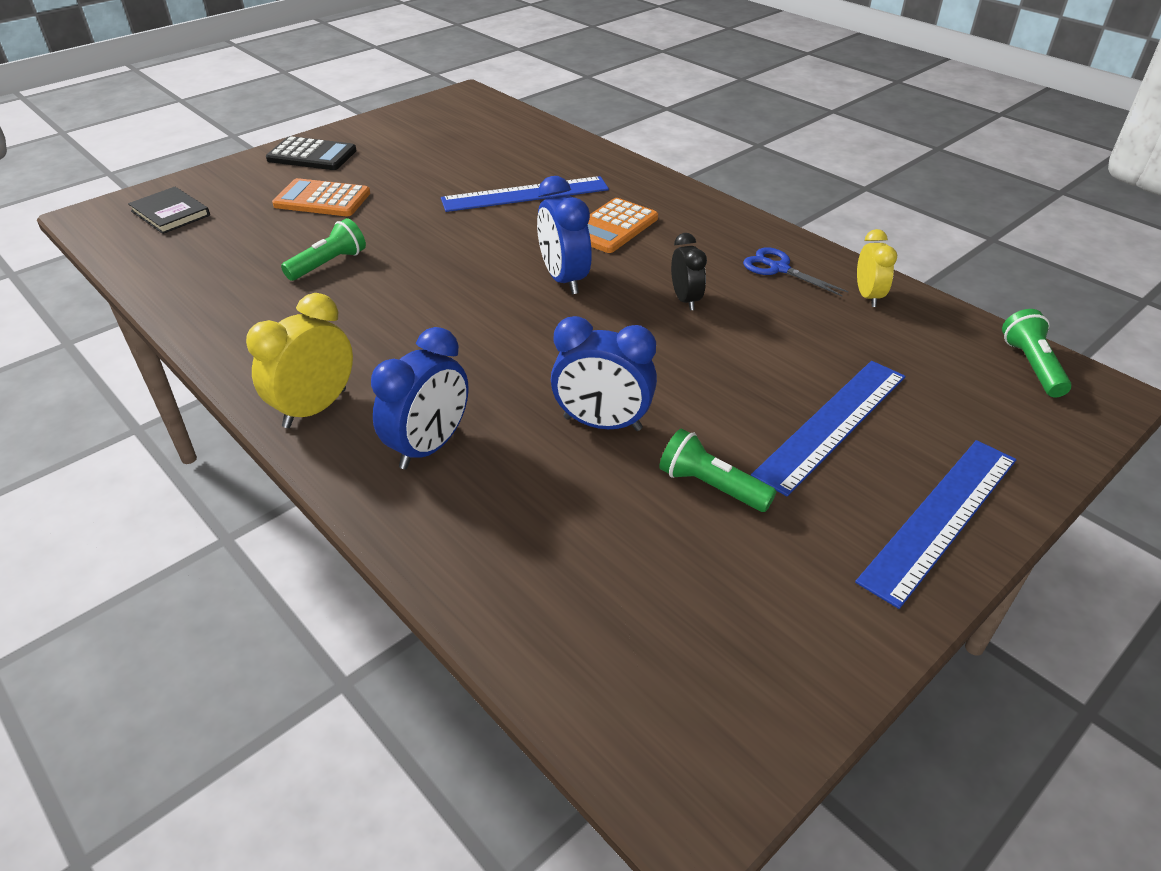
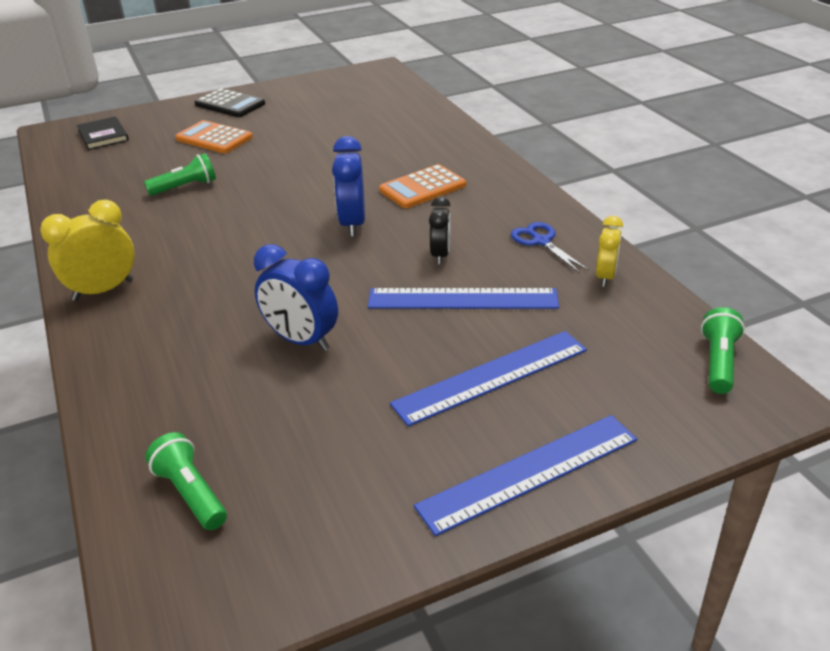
camera: 20 degrees right, 5 degrees down
(429, 447) = (161, 333): blue clock -> none
(525, 194) = (370, 153): blue ruler -> blue ruler (462, 299)
(711, 486) = (351, 405): green flashlight -> green flashlight (191, 493)

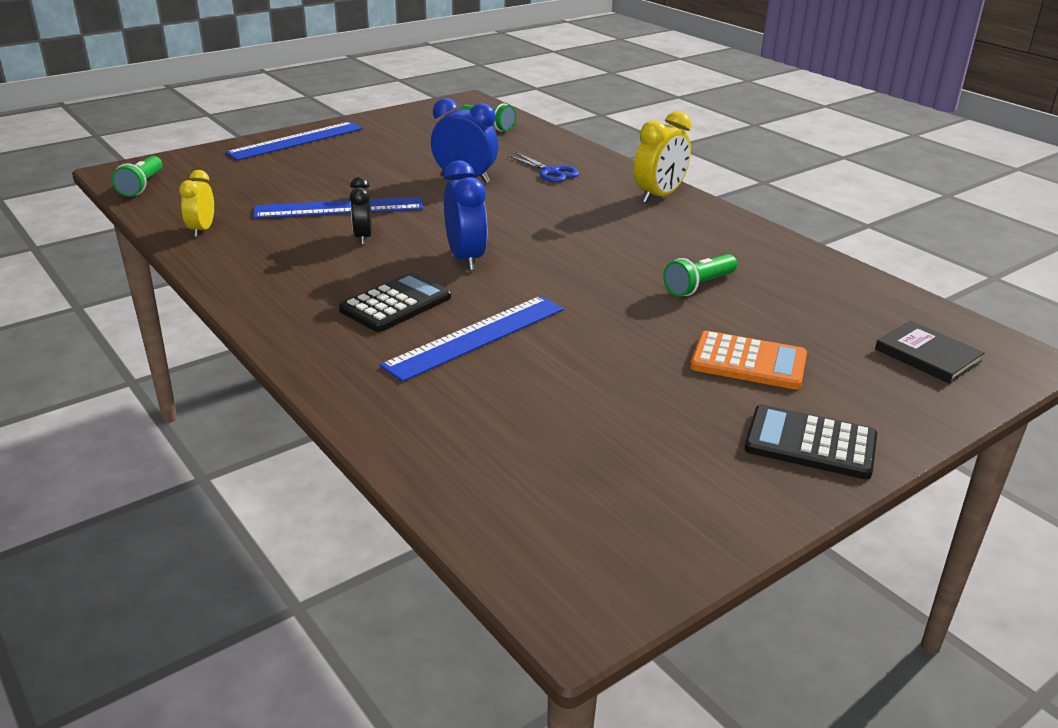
camera: 165 degrees right, 5 degrees down
(422, 188) = (395, 304): orange calculator -> black calculator
(491, 376) = (316, 171): blue ruler -> blue ruler (476, 337)
(541, 241) = (256, 254): blue scissors -> blue scissors (550, 172)

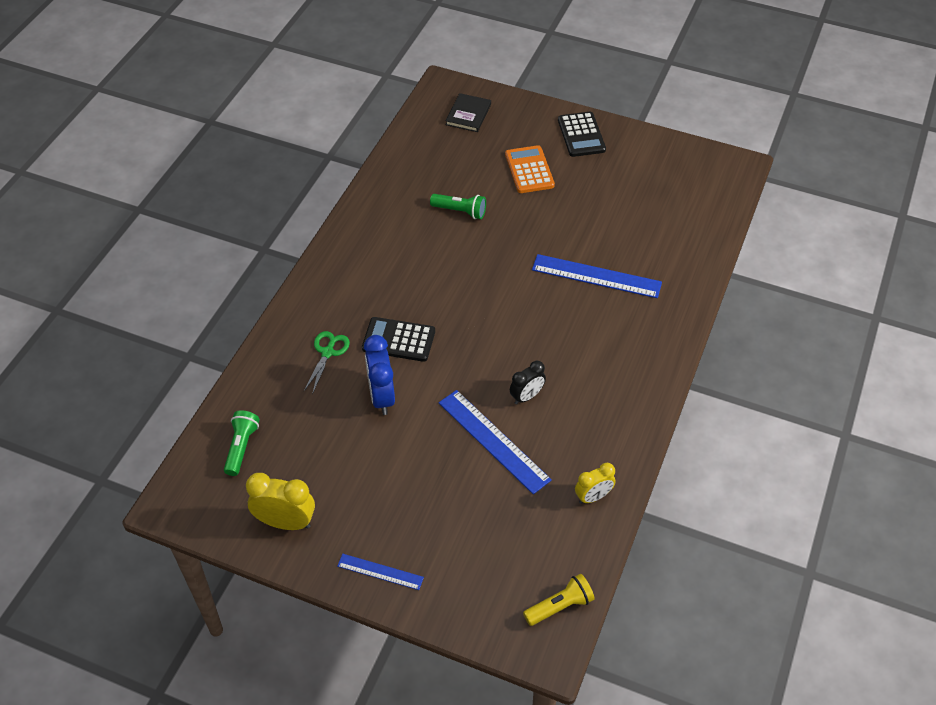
camera: 120 degrees left, 20 degrees up
(142, 186) = (560, 606): green flashlight -> yellow flashlight
(296, 141) = (380, 571): blue ruler -> blue ruler, size x0.56
(395, 304) = (594, 328): black calculator -> black calculator (398, 340)
(465, 258) = (512, 327): blue clock -> none
(550, 172) = (328, 352): blue scissors -> green scissors
(659, 196) = (332, 274): yellow clock -> yellow clock (285, 522)

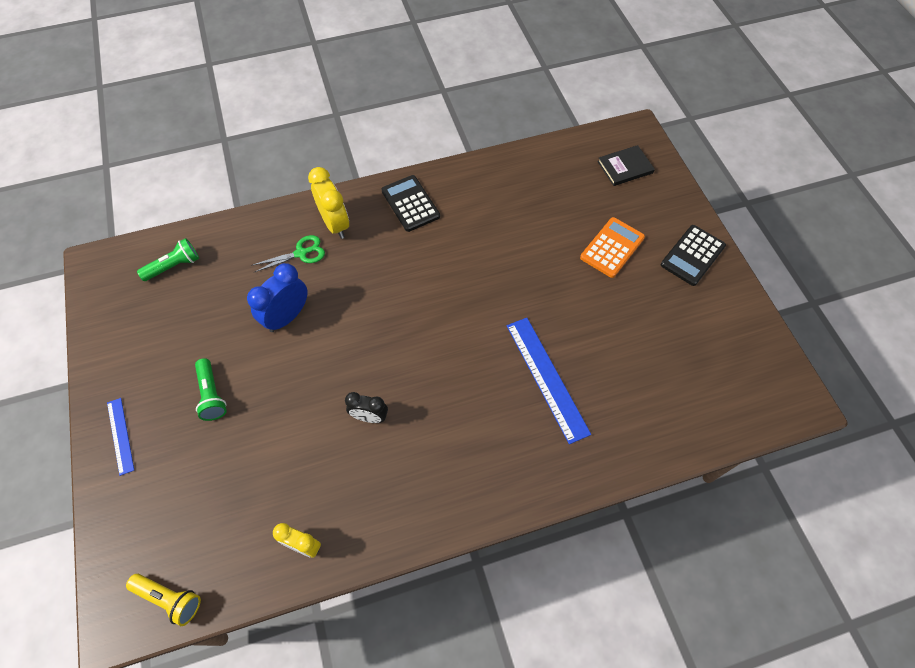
camera: 50 degrees right, 10 degrees up
(285, 522) = (126, 341): yellow clock -> yellow clock (335, 224)
(398, 340) = (351, 288): black calculator -> black calculator (410, 204)
(460, 211) = (518, 234): green flashlight -> green flashlight (212, 395)
(493, 441) = (304, 425): blue ruler -> none

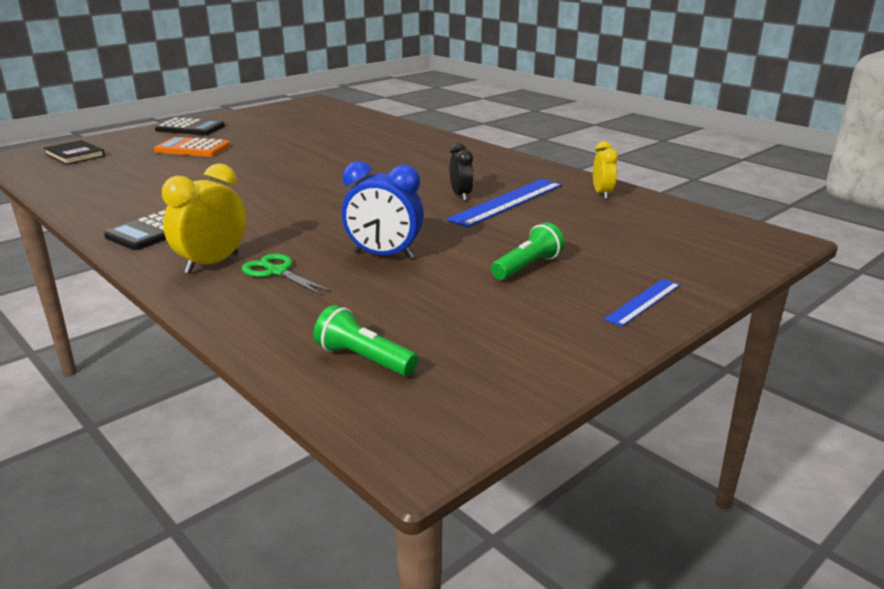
camera: 115 degrees left, 35 degrees down
(169, 599) = (724, 227): yellow flashlight -> none
(547, 378) = (355, 151): blue ruler -> blue ruler (507, 202)

